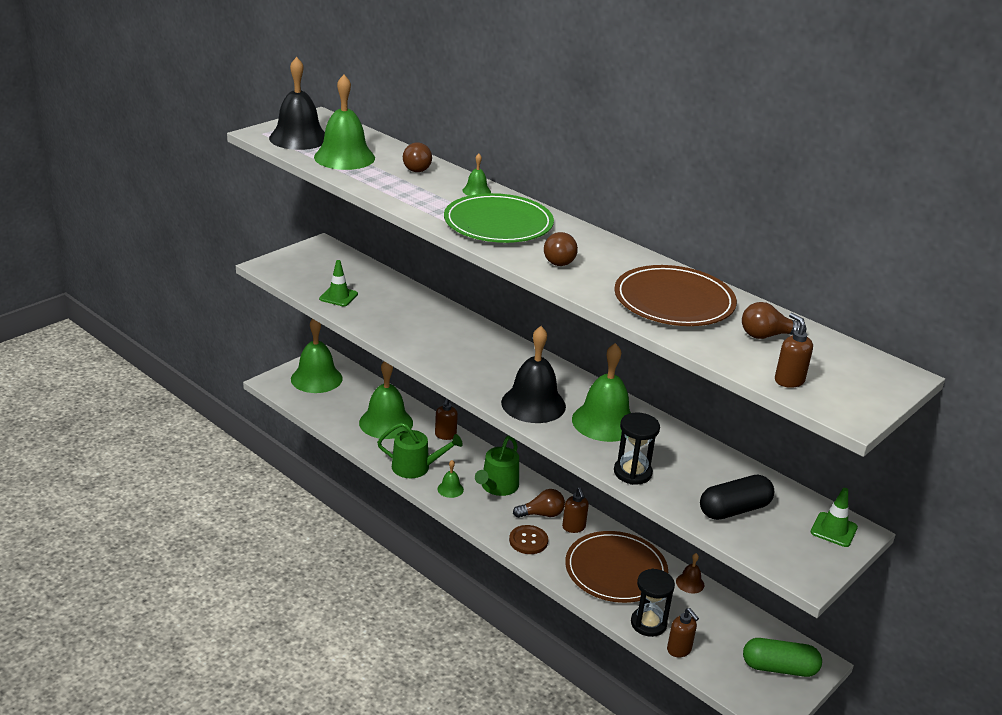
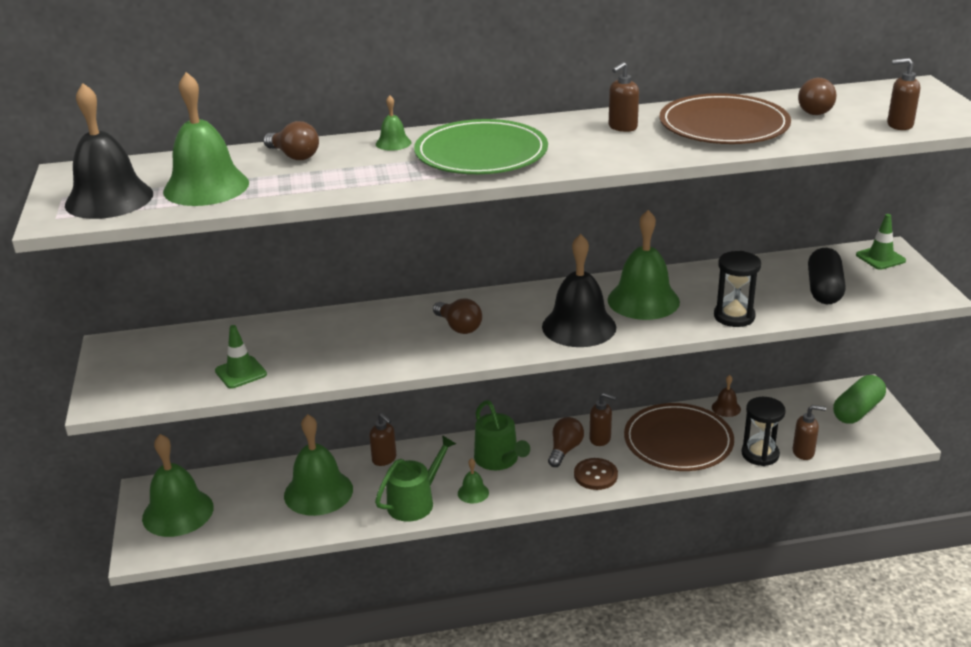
camera: 50 degrees left, 0 degrees up
(560, 260) = (593, 147): brown light bulb -> brown light bulb (459, 327)
(612, 262) = (622, 127): none -> brown soap dispenser

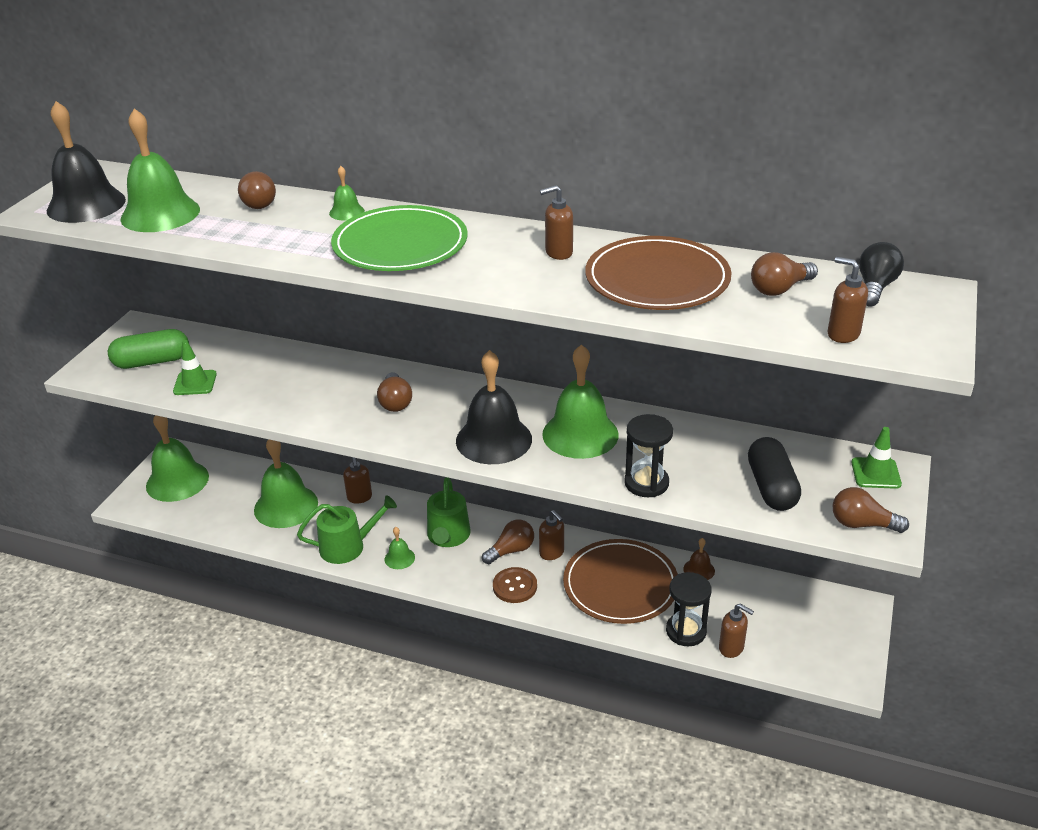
camera: 30 degrees right, 5 degrees up
(824, 289) = (771, 487): black capsule -> black capsule turned 45 degrees counterclockwise
(857, 411) = (833, 628): green capsule -> green capsule (152, 362)
(877, 93) = (875, 287): none -> black light bulb
(909, 292) = (862, 524): none -> brown light bulb

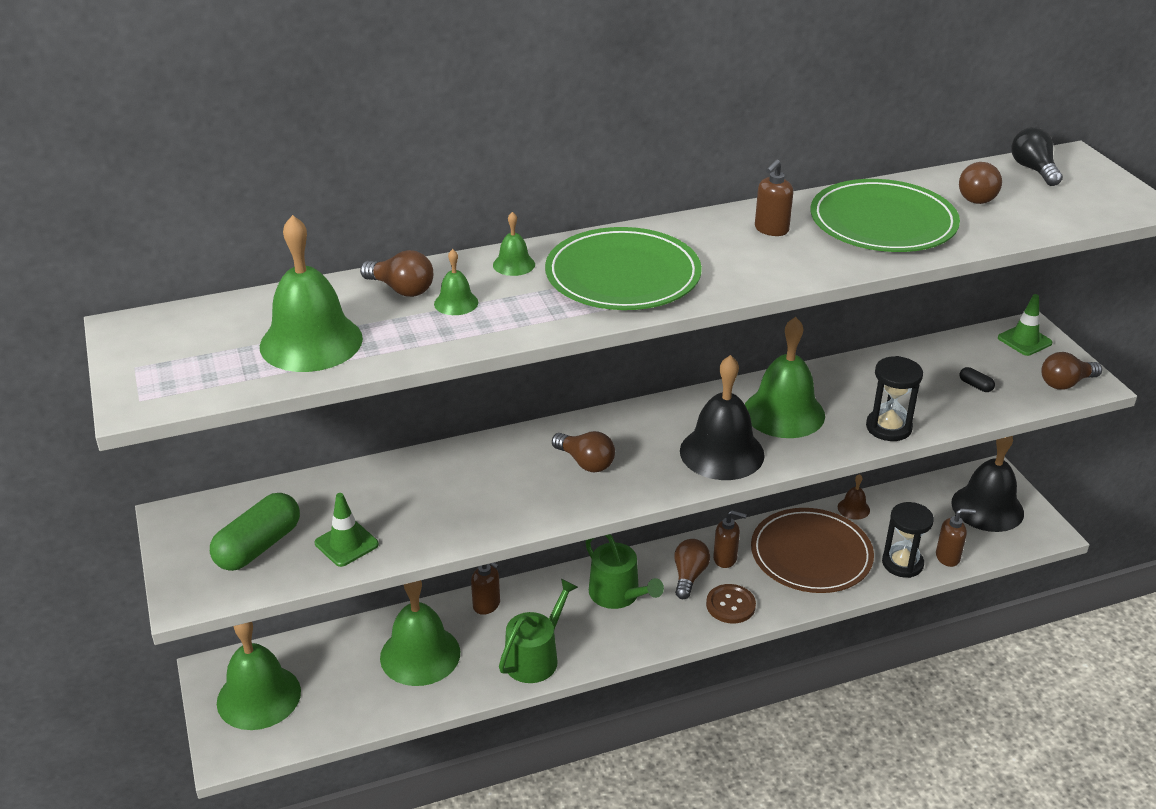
camera: 40 degrees left, 0 degrees up
(86, 205) = (196, 367): black bell -> black bell (987, 507)
(399, 558) = (599, 639): green bell -> green bell (456, 303)
(657, 279) = (883, 222): brown plate -> green plate
(771, 487) = (975, 385): black capsule -> black capsule, size x0.42
(842, 334) = (1072, 214): brown soap dispenser -> none

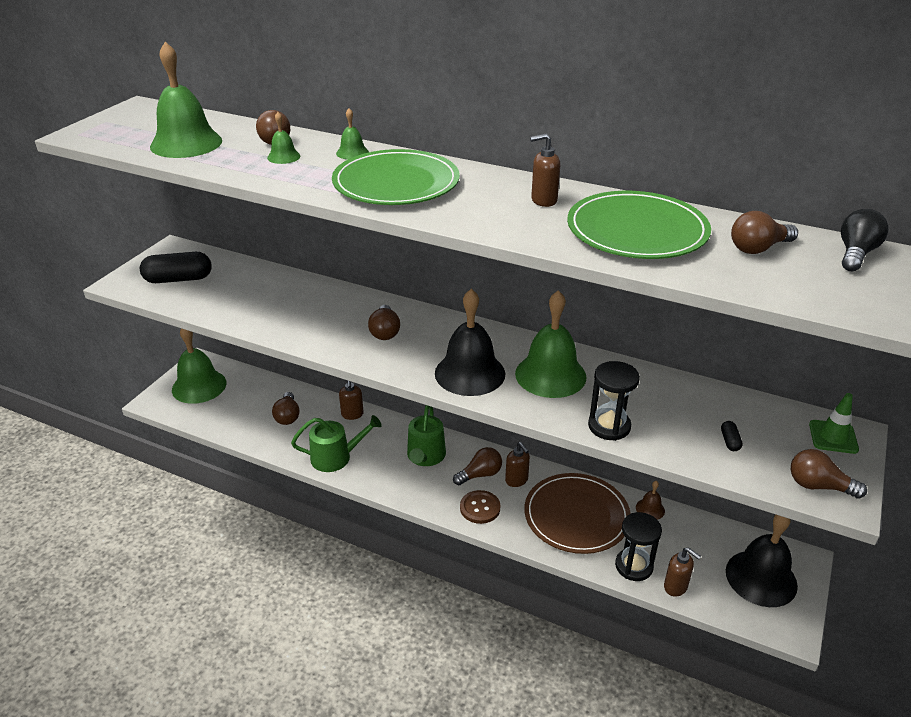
camera: 45 degrees right, 0 degrees up
(258, 546) = (178, 279): green capsule -> black capsule
(346, 544) = (211, 300): green traffic cone -> none
(420, 655) = (287, 416): green bell -> brown light bulb

